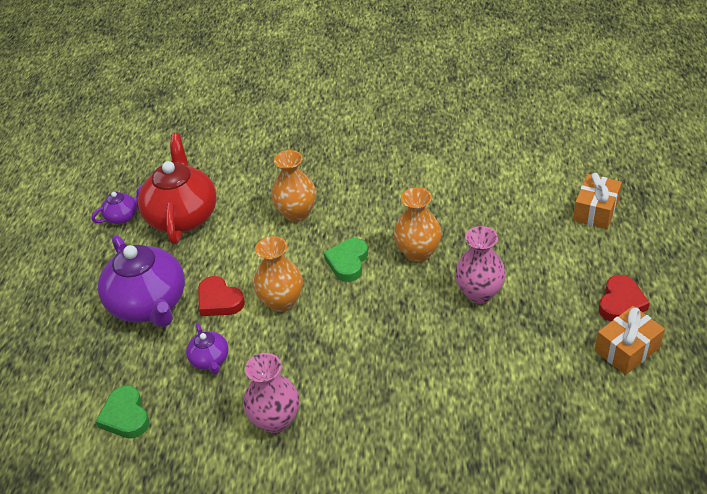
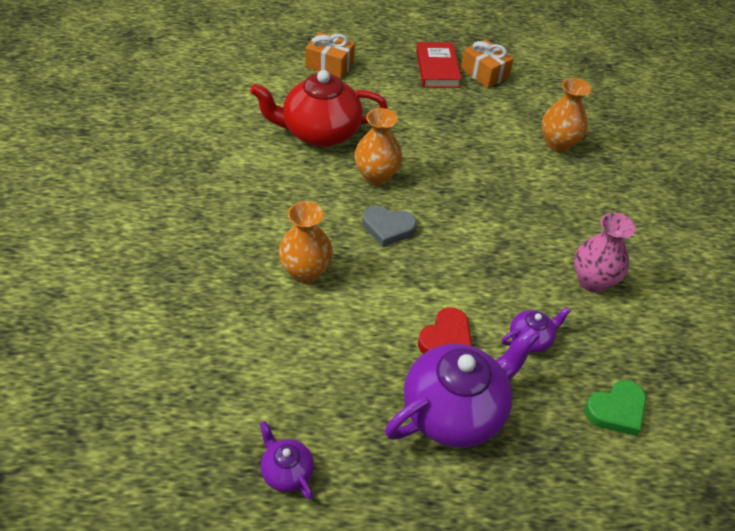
camera: 100 degrees left, 5 degrees up
(183, 216) = (296, 392): red teapot -> red teapot (320, 132)
(281, 302) = (445, 281): orange vase -> orange vase (558, 144)
(348, 262) = (388, 228): green heart -> grey heart
(479, 293) = (429, 141): pink vase -> none
(621, 302) = (437, 68): red heart -> red book

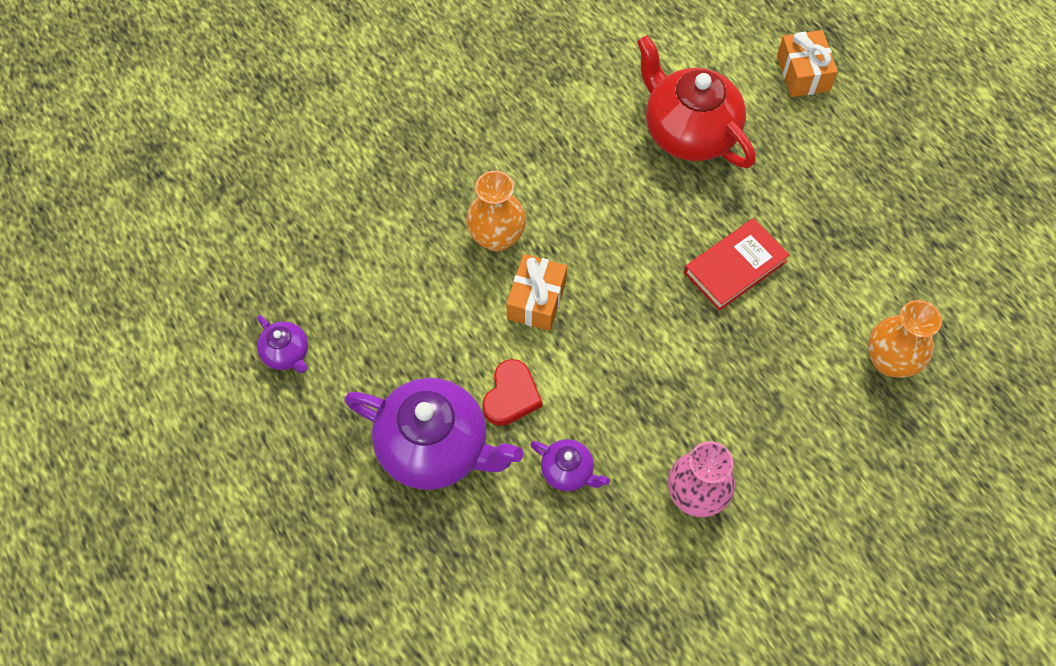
camera: 60 degrees right, 15 degrees up
(286, 472) = (286, 353): purple teapot -> purple teapot turned 120 degrees clockwise
(376, 176) = (671, 218): orange vase -> none
(388, 228) = (608, 270): grey heart -> none
(437, 68) = (903, 172): red book -> red book (735, 267)
(445, 338) = (511, 396): red heart -> red heart turned 75 degrees counterclockwise
(484, 73) = (945, 223): orange gift -> orange gift (536, 300)
(616, 410) = (539, 590): green heart -> none

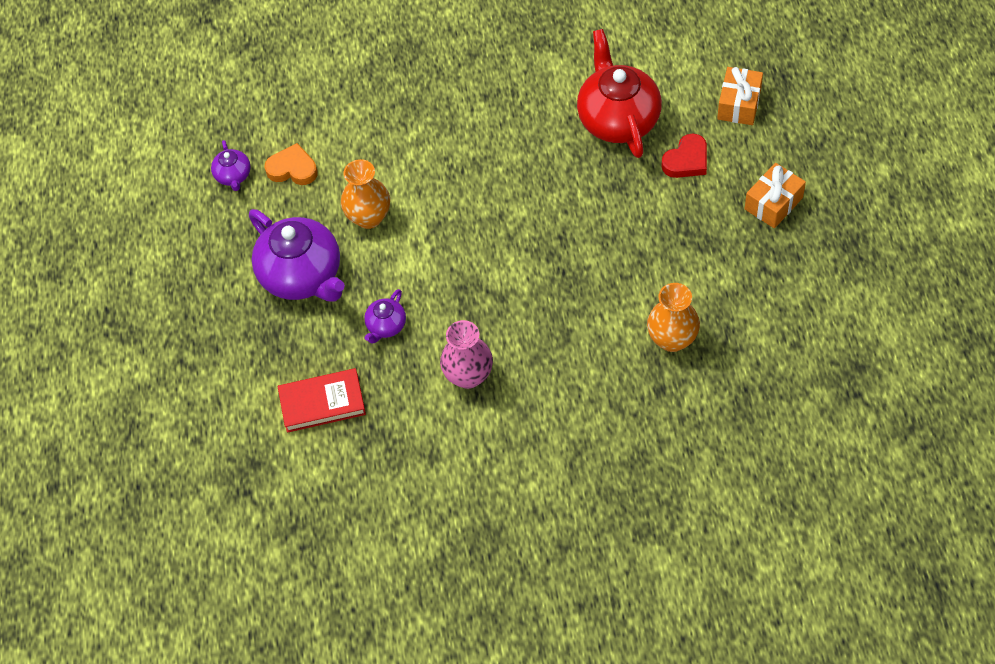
camera: 30 degrees right, 5 degrees down
(355, 319) = (292, 169): none -> orange heart
(497, 237) = (426, 147): orange vase -> orange vase (369, 217)
(511, 396) = (374, 261): red heart -> red heart (686, 160)
(536, 300) = (430, 202): orange gift -> orange gift (773, 203)
(568, 471) = (386, 326): purple teapot -> purple teapot turned 60 degrees clockwise
(735, 267) = (593, 230): red book -> red book (322, 403)

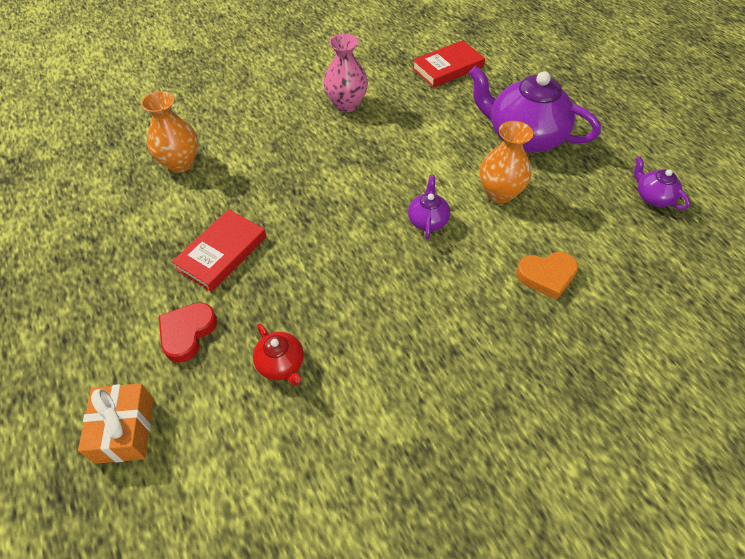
camera: 155 degrees right, 5 degrees down
(292, 169) = (604, 217): orange heart -> orange heart (546, 276)
(386, 326) = (430, 120): purple teapot -> purple teapot (428, 220)
(618, 119) = (281, 364): red teapot -> red teapot, size x0.47
(647, 223) = (222, 253): none -> red book
(773, 203) = (81, 308): orange gift -> none

